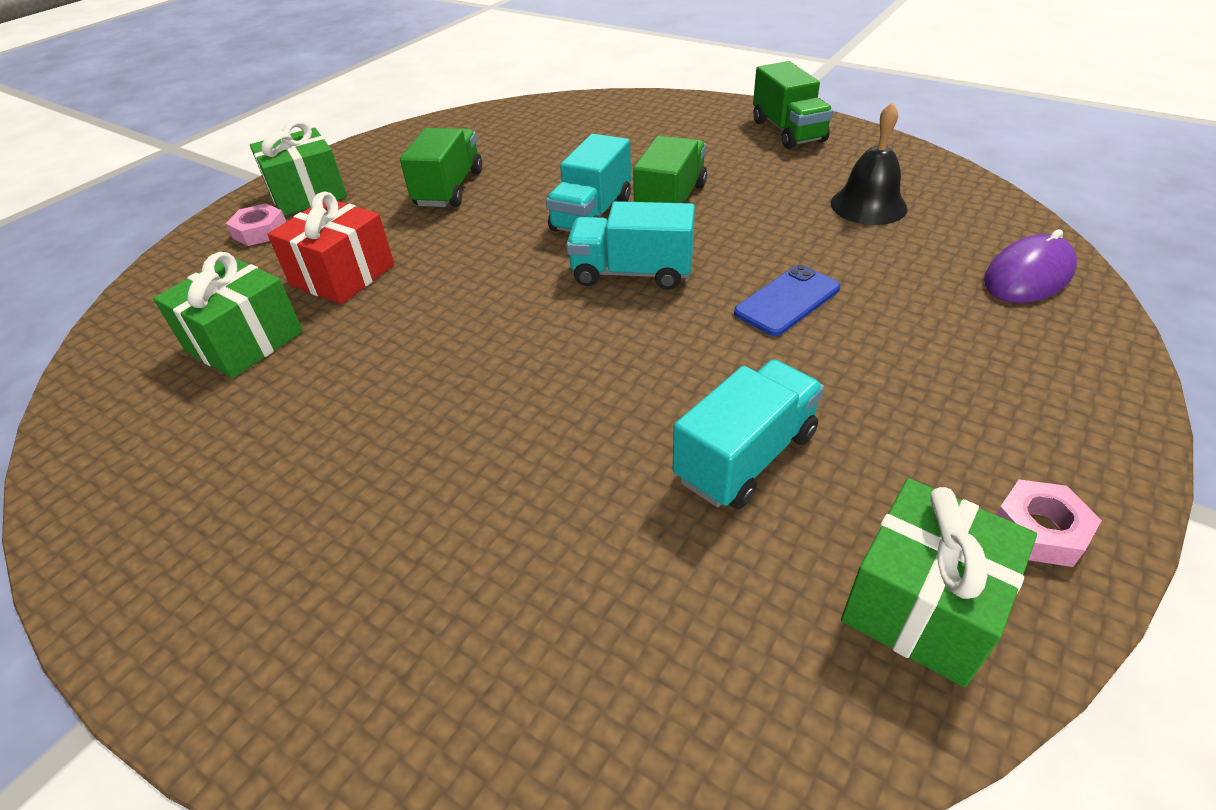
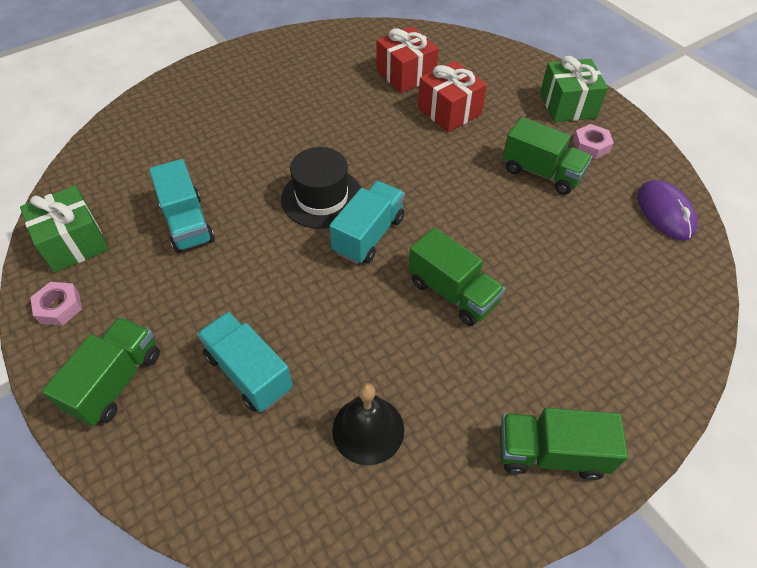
camera: 110 degrees right, 10 degrees up
(244, 341) = (406, 74): green gift -> red gift
(260, 231) = (523, 83): pink nut -> pink nut (591, 145)
(591, 332) = (322, 198): none -> black hat
(592, 214) = (458, 239): turquoise truck -> turquoise truck (249, 372)
(787, 300) = (285, 301): blue phone -> none
(1028, 275) = (205, 473): purple mouse -> purple mouse (665, 212)
(1042, 390) = (116, 382): none -> green truck

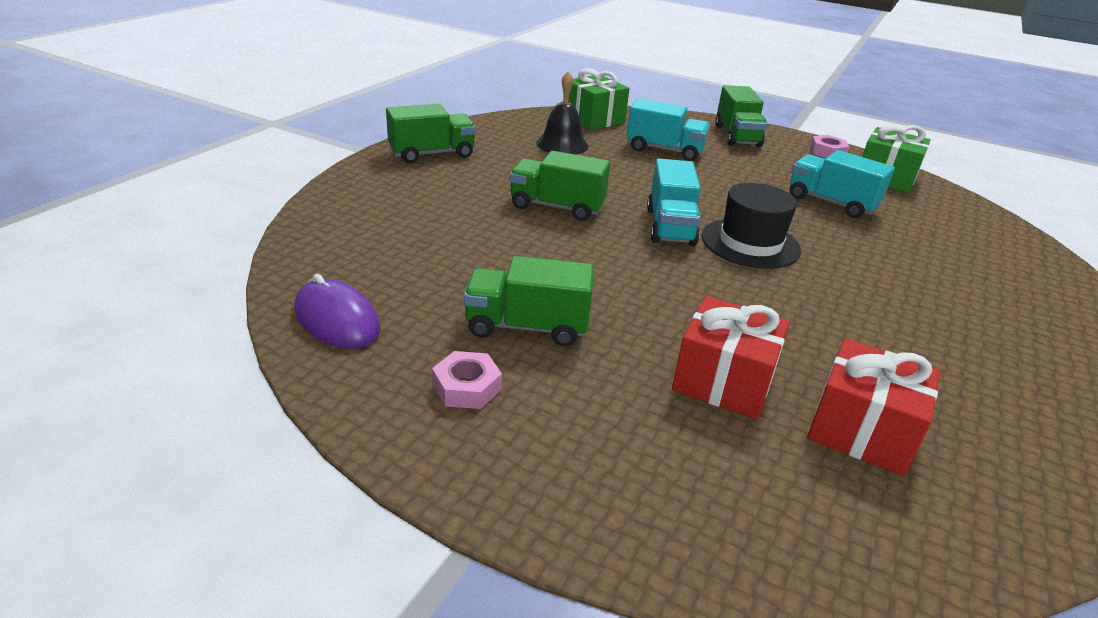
camera: 150 degrees right, 20 degrees down
(567, 105) = (537, 457): green gift -> green gift (593, 119)

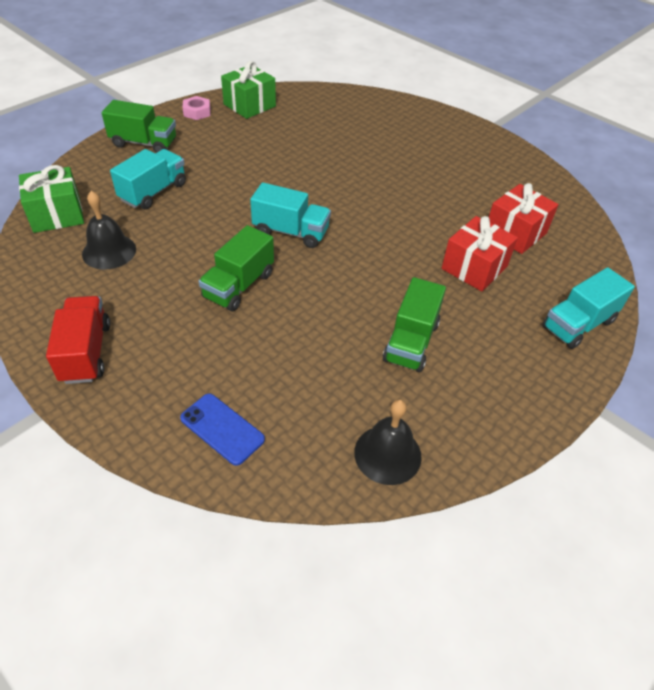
camera: 75 degrees left, 15 degrees up
(337, 319) = (387, 454): purple mouse -> black bell
(358, 221) = (222, 429): none -> blue phone
(432, 154) = (86, 352): green truck -> red truck
(467, 387) = (474, 386): pink nut -> none
(750, 243) = (325, 202): black hat -> none
(831, 203) = (279, 144): turquoise truck -> turquoise truck (578, 324)

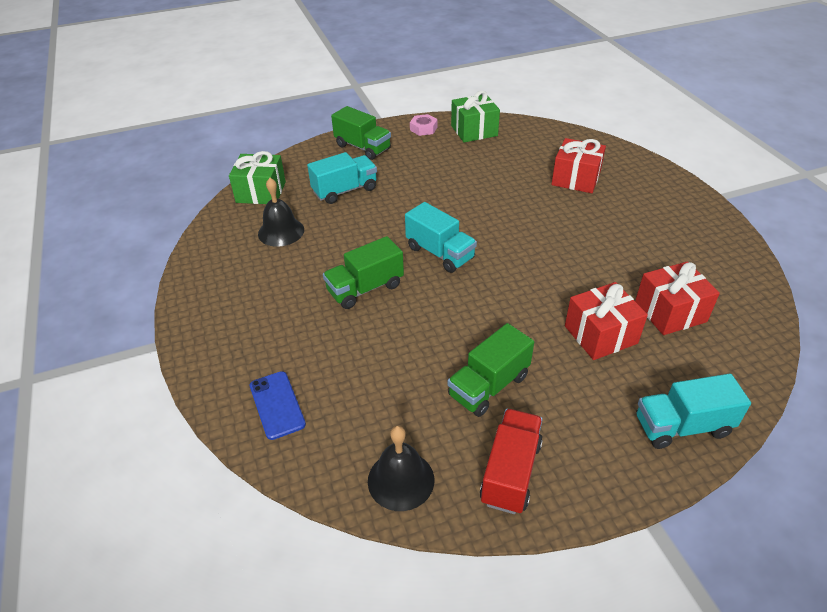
camera: 30 degrees right, 5 degrees down
(86, 352) = (215, 308): red truck -> red truck (511, 472)
(371, 134) = (576, 179): none -> red gift

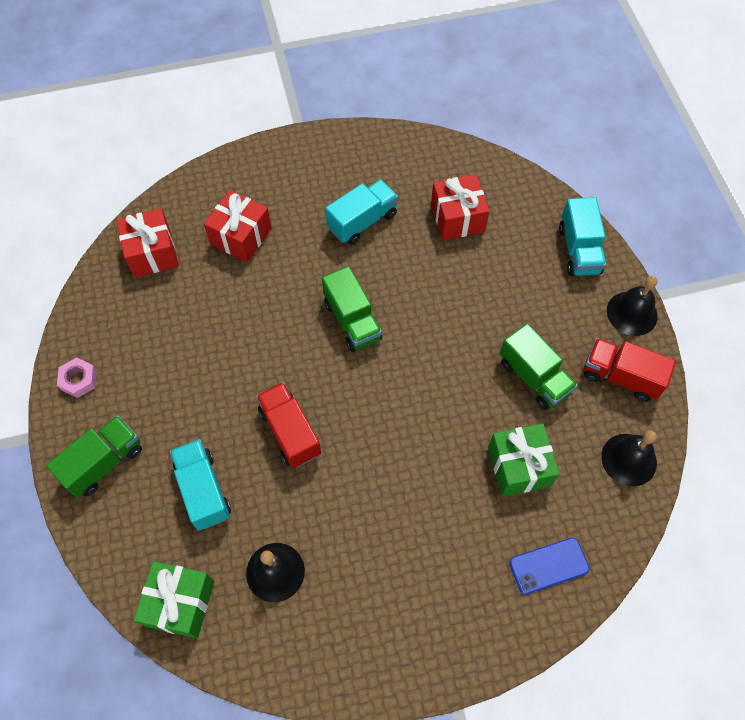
camera: 85 degrees left, 20 degrees up
(365, 288) = (394, 475): green truck -> green truck (352, 321)
(398, 225) = (290, 432): none -> red truck
(440, 253) = (347, 393): turquoise truck -> turquoise truck (362, 221)
(474, 131) = (105, 320): green gift -> green gift (519, 466)
(600, 334) = (480, 277): red gift -> red gift (152, 253)
(609, 486) = (632, 313): none -> black bell

